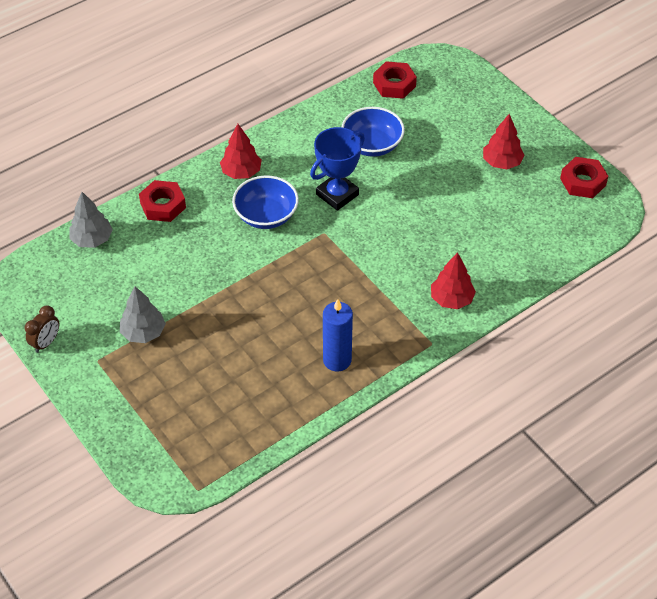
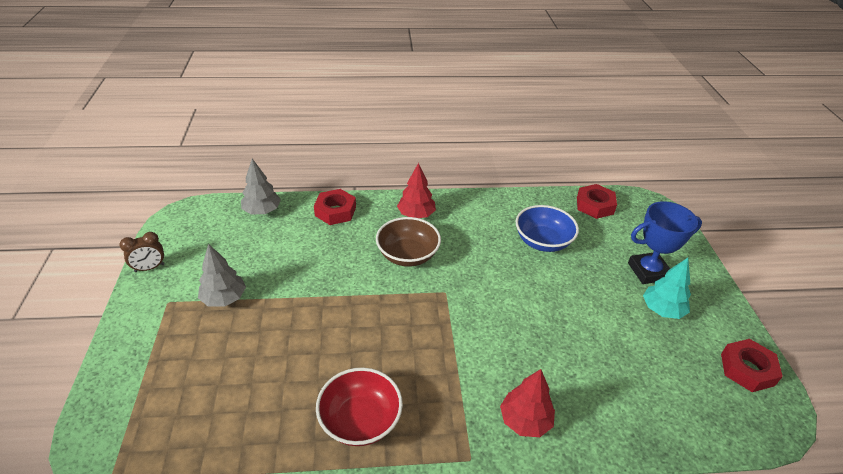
camera: 30 degrees right, 10 degrees down
(266, 215) = (407, 255): blue bowl -> brown bowl
(337, 195) = (482, 266): blue trophy -> blue trophy (648, 271)
(337, 360) = (360, 420): blue candle -> red bowl
(501, 162) = (662, 310): red tree -> turquoise tree

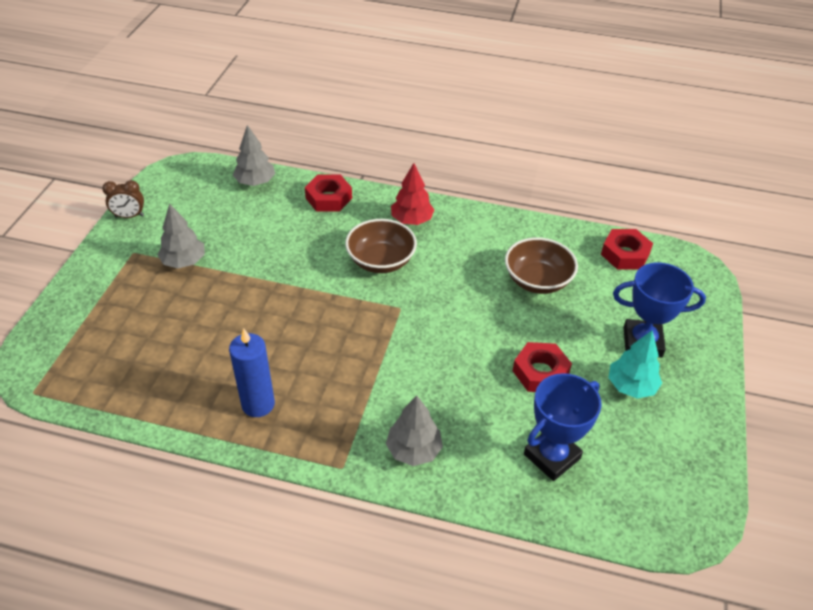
camera: 20 degrees right, 5 degrees up
(360, 420) = (258, 404): red bowl -> blue candle
(525, 420) = (413, 450): red tree -> grey tree
(543, 241) = (537, 280): blue bowl -> brown bowl
(639, 389) = (552, 456): none -> blue trophy
(747, 369) = (690, 472): red nut -> red nut (540, 372)

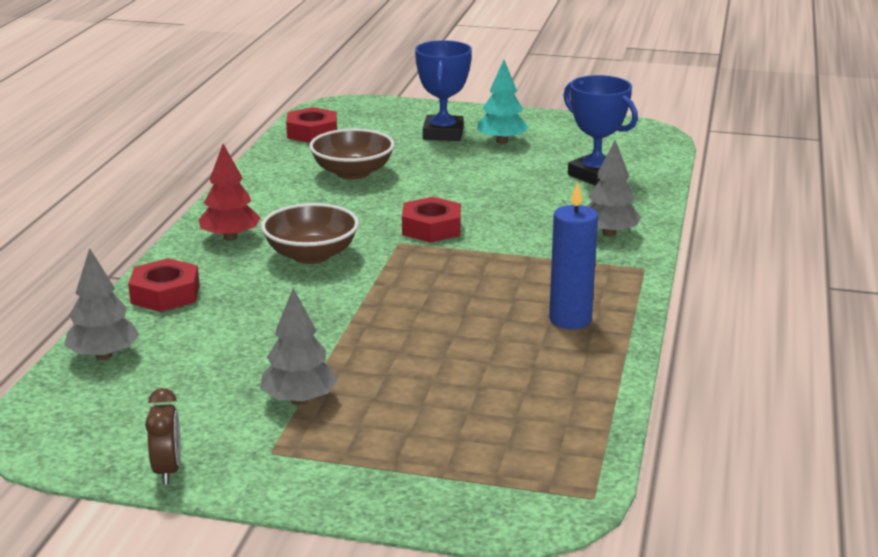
camera: 90 degrees left, 20 degrees down
(540, 372) = (491, 176): red nut -> red nut (431, 228)

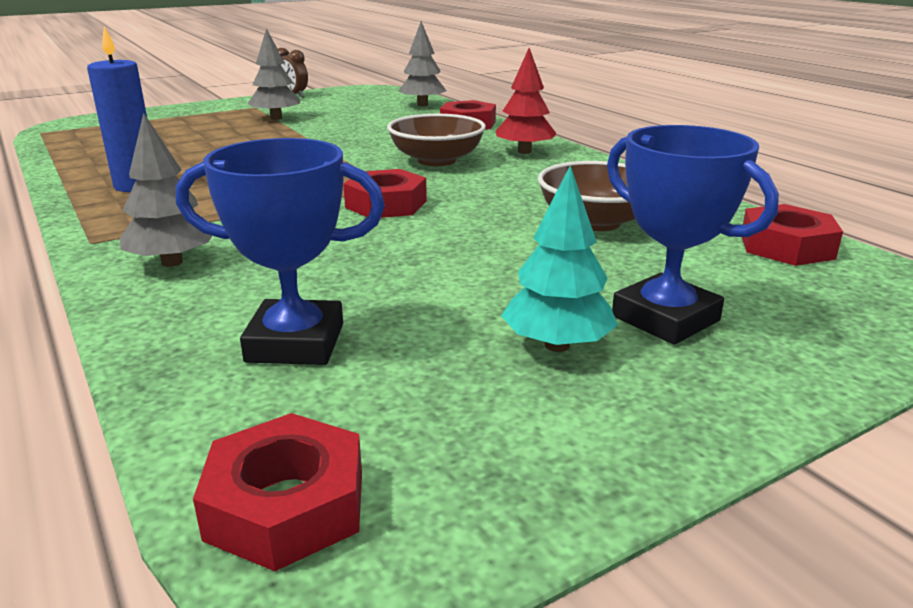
camera: 135 degrees right, 0 degrees up
(650, 141) = (286, 505): none -> red nut

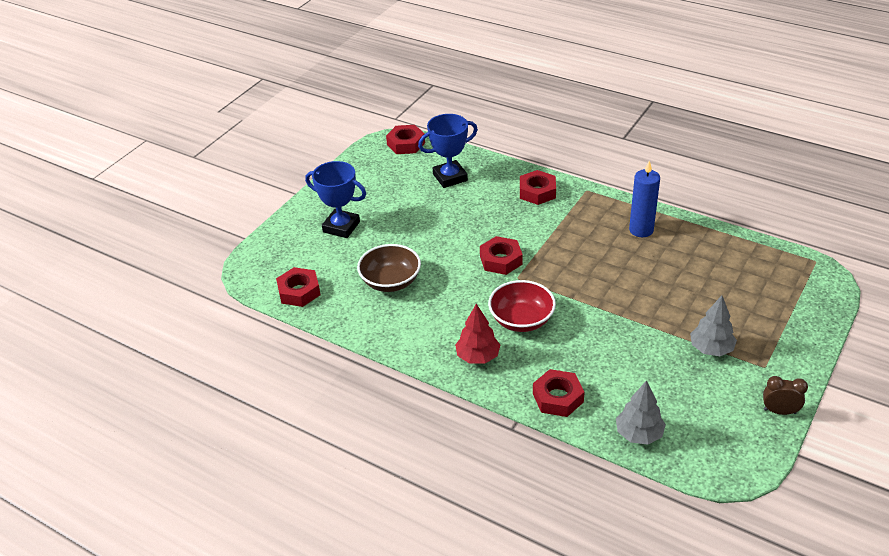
camera: 155 degrees right, 15 degrees up
(172, 262) = (537, 192): grey tree -> red nut
(436, 160) = (521, 320): brown bowl -> red bowl
(557, 345) = (371, 203): turquoise tree -> none

